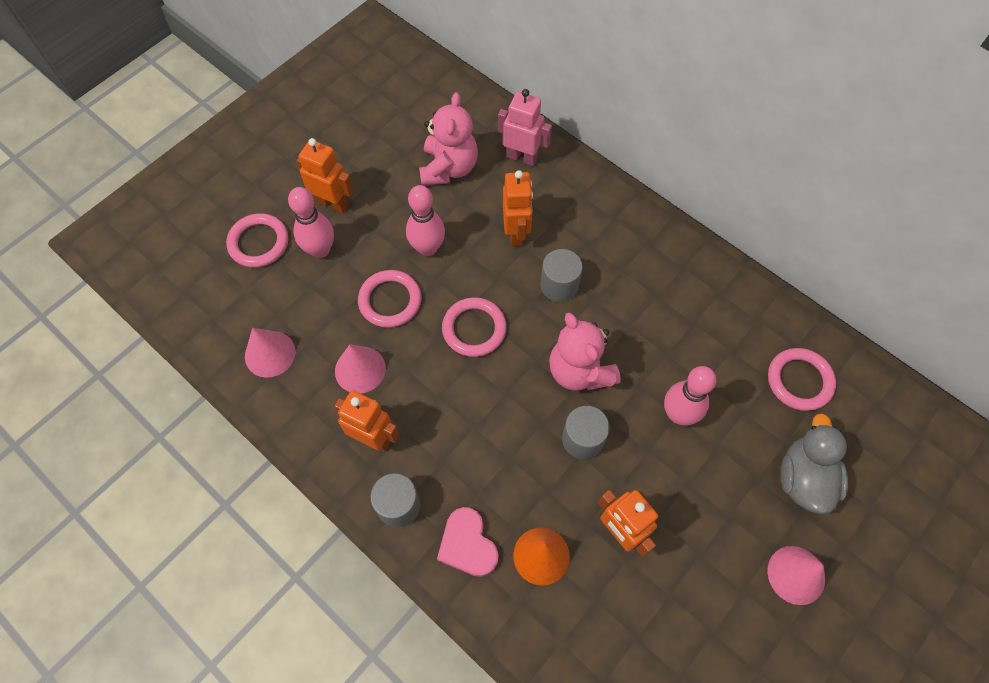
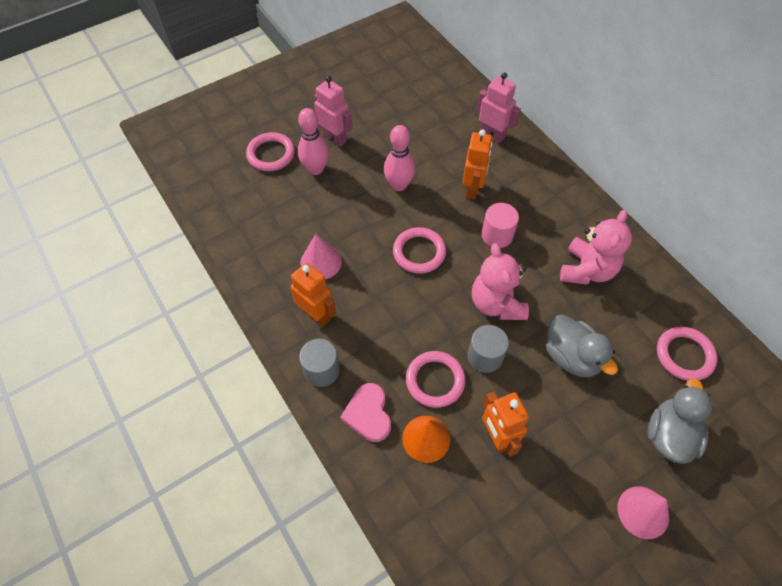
camera: 15 degrees right, 5 degrees down
(270, 354) = (255, 235): pink cone -> none
(333, 203) = (335, 138): orange robot -> pink robot
(390, 301) = (358, 217): pink ring -> pink ring (435, 380)
(448, 168) = (431, 131): pink teddy bear -> pink teddy bear (587, 270)
(559, 285) = (497, 235): grey cylinder -> pink cylinder
(678, 414) = (571, 356): pink bowling pin -> grey duck

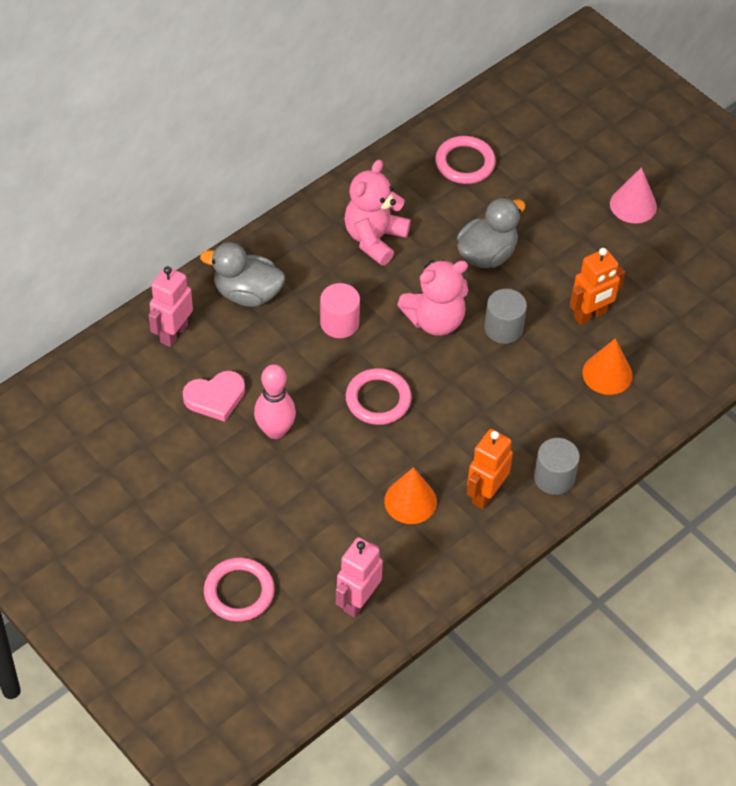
camera: 100 degrees left, 5 degrees down
(315, 169) = (259, 531): pink bowling pin -> none
(321, 262) = (410, 501): pink cone -> orange cone
(335, 138) = (199, 516): pink robot -> pink robot (358, 601)
(368, 414) = (594, 427): pink heart -> pink heart (215, 397)
(435, 380) = (542, 371): pink ring -> none
(472, 189) = (271, 350): orange robot -> none
(587, 270) = (374, 239): pink teddy bear -> pink teddy bear turned 75 degrees counterclockwise
(669, 435) = (554, 181): grey duck -> grey duck (247, 293)

